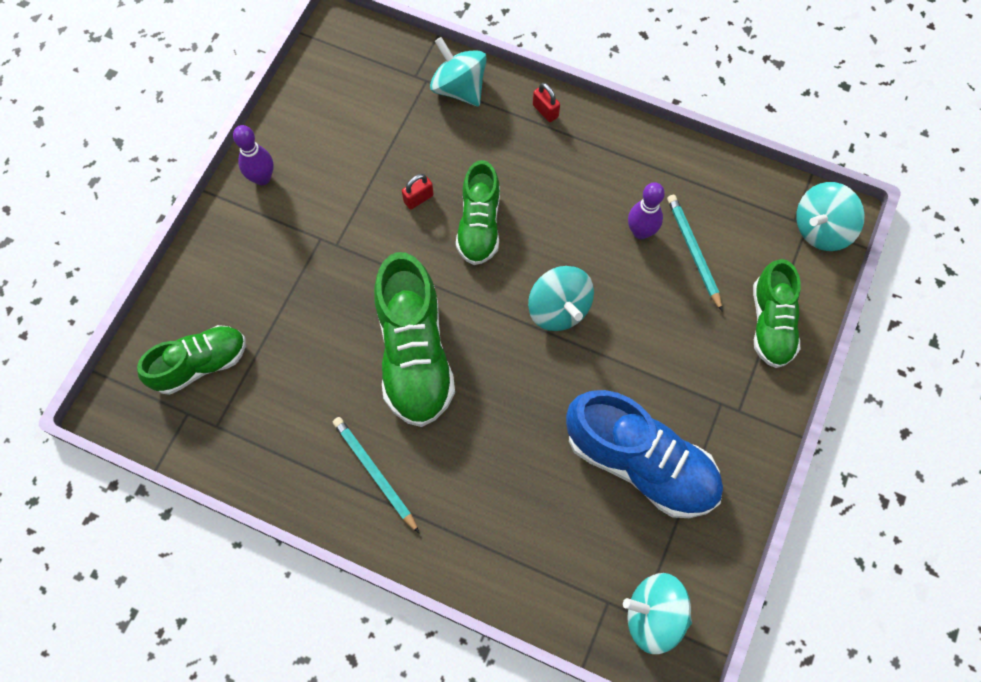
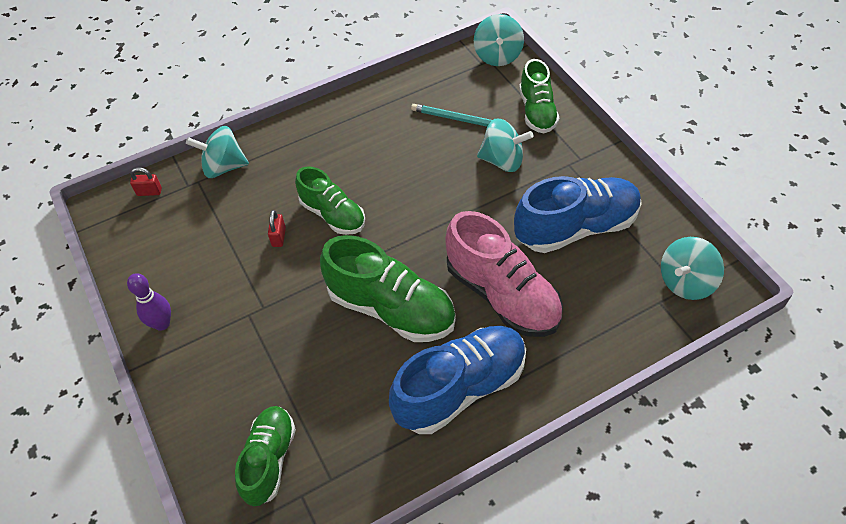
camera: 50 degrees left, 15 degrees down
(375, 473) = (460, 388): turquoise pencil -> blue shoe
(503, 443) = (502, 295): none -> pink shoe
(545, 111) = (289, 133): red padlock -> red padlock (149, 192)
(558, 309) = (433, 207): turquoise spinning top -> turquoise spinning top (502, 160)
(641, 232) = (420, 136): purple bowling pin -> none
(771, 323) = (537, 112): green shoe -> green shoe turned 45 degrees clockwise

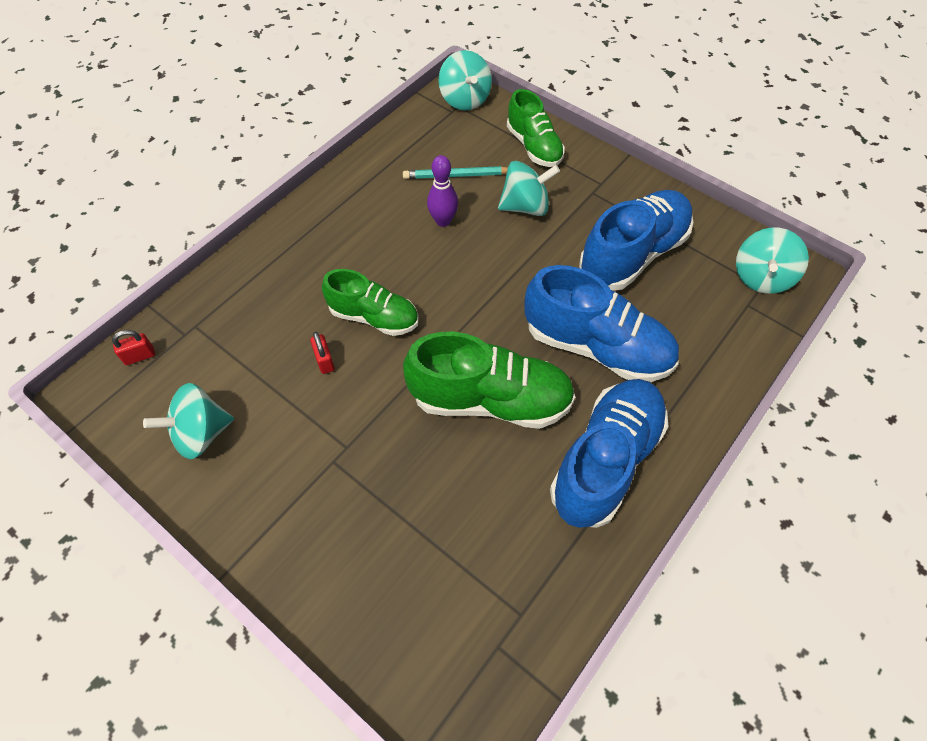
camera: 25 degrees left, 5 degrees up
(162, 324) = (233, 508): purple bowling pin -> purple bowling pin (443, 221)
(223, 167) = (218, 300): turquoise spinning top -> turquoise spinning top (201, 433)
(269, 460) = (442, 620): green shoe -> none
(502, 295) = (596, 347): pink shoe -> blue shoe

